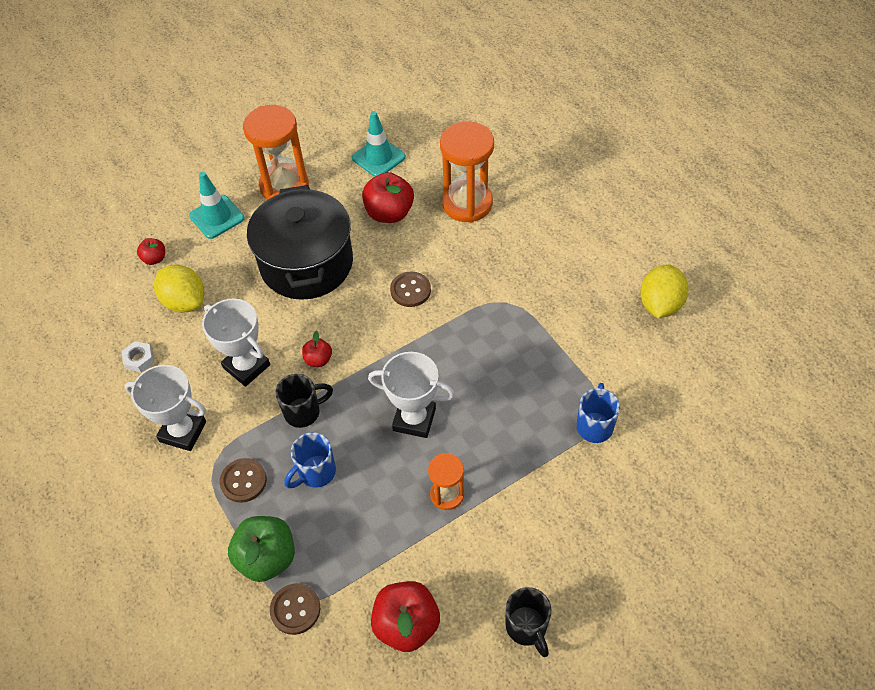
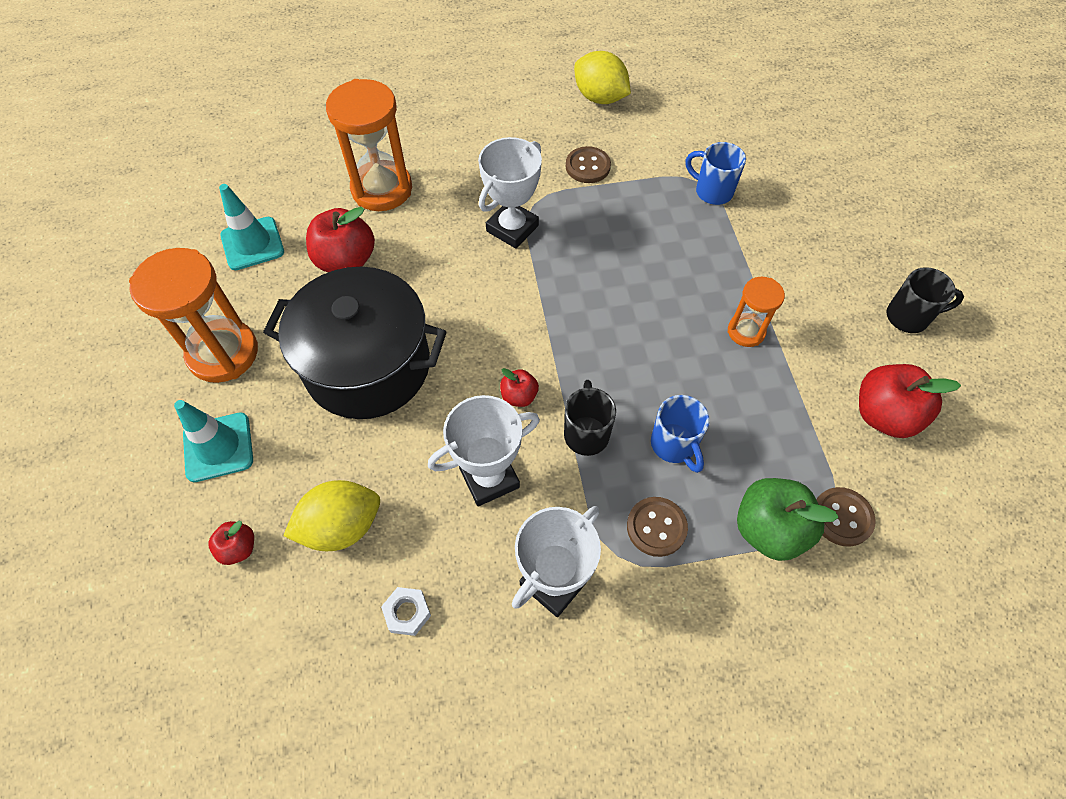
camera: 70 degrees left, 5 degrees up
(410, 290) = (470, 277): brown button -> brown button (587, 166)
(414, 419) = (643, 330): white trophy -> white trophy (512, 228)

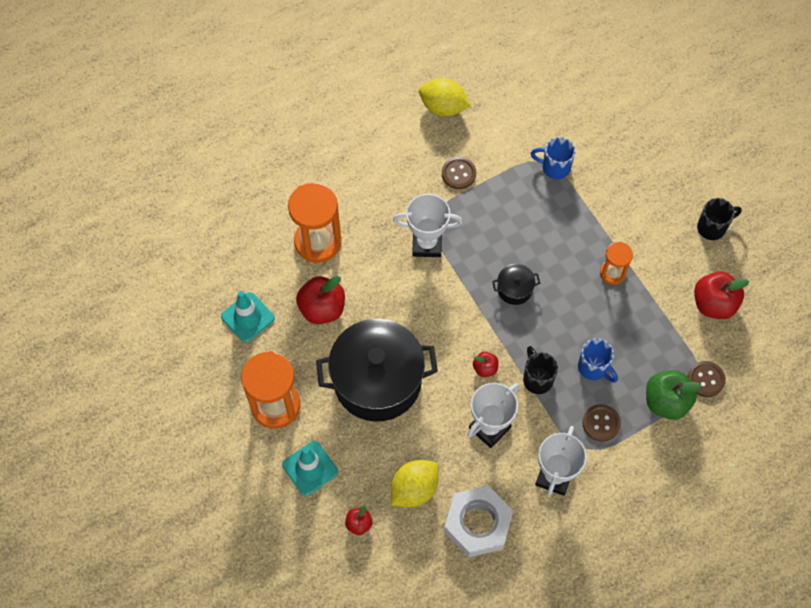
camera: 20 degrees left, 5 degrees up
(407, 613) = (477, 524): white nut -> white nut, size x2.37
(512, 228) = (427, 244): white trophy -> white trophy turned 75 degrees clockwise
(603, 311) = (514, 289): none -> black pot

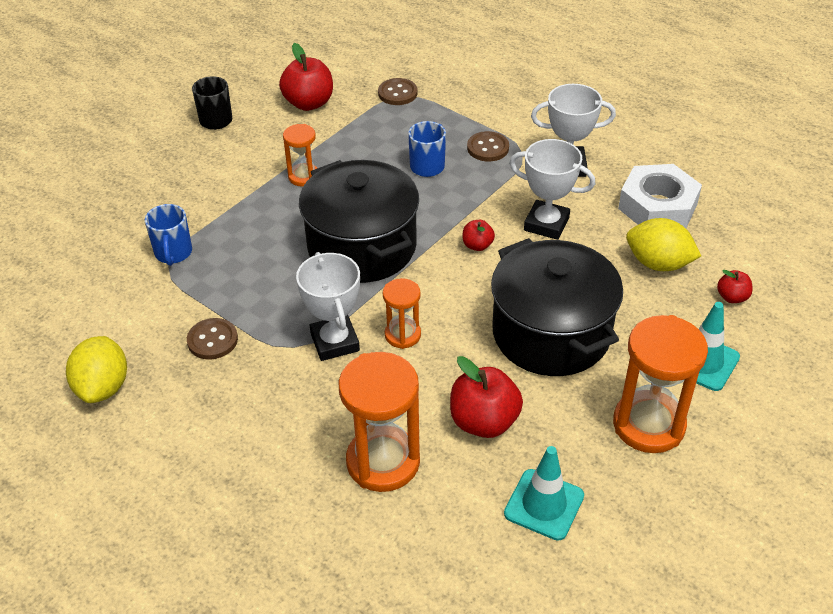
camera: 110 degrees left, 20 degrees down
(416, 287) = (402, 335): none -> orange hourglass
(514, 289) = (362, 247): black pot -> black pot, size x2.41
(537, 378) = (465, 203): black mug -> none
(666, 401) = (437, 112): green apple -> none

